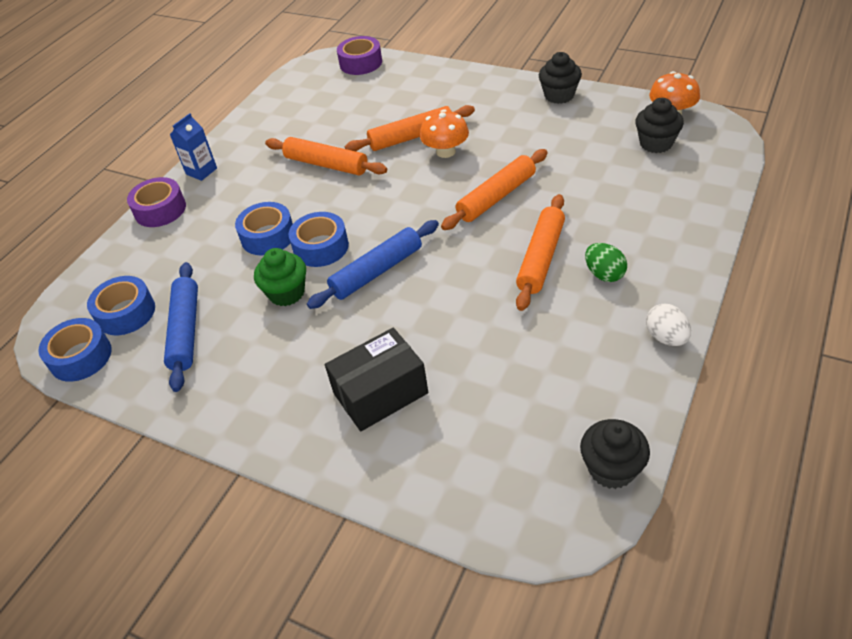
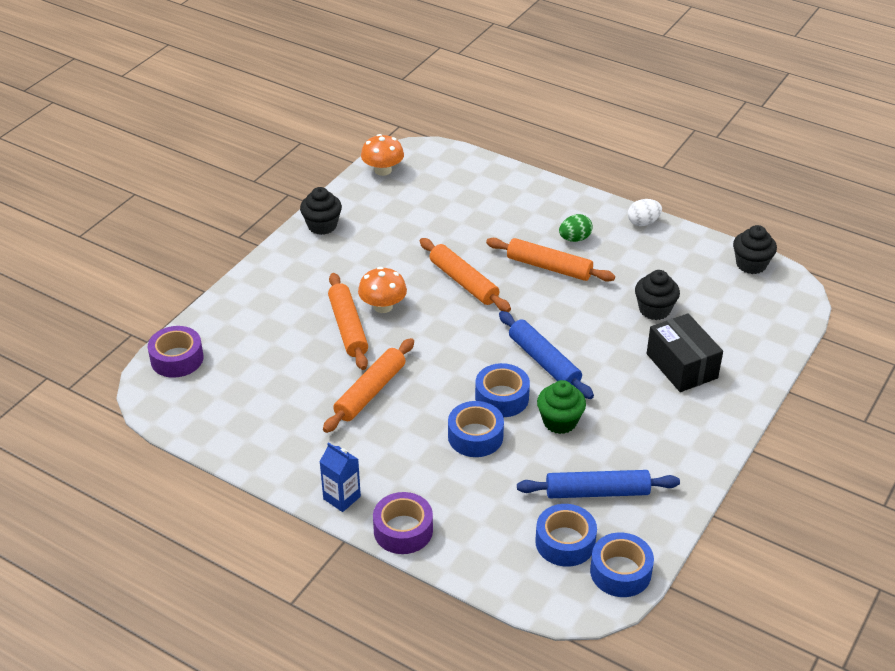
camera: 90 degrees left, 5 degrees down
(656, 143) = (421, 186): black cupcake -> black cupcake (654, 310)

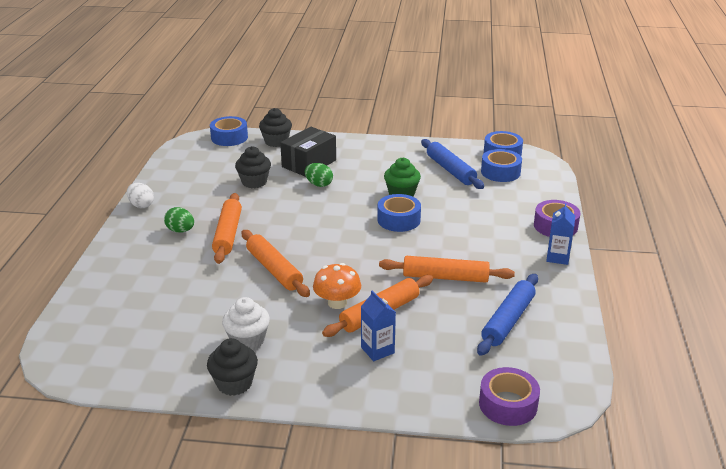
camera: 115 degrees left, 10 degrees down
(300, 309) = (377, 350): none -> blue carton
(369, 243) = (247, 340): none -> white cupcake
(383, 170) = (106, 373): orange mushroom -> none
(463, 282) = (274, 270): orange rolling pin -> orange rolling pin turned 60 degrees counterclockwise
(475, 436) = (446, 221): blue tape -> blue tape (229, 137)
(544, 361) = (346, 212): blue rolling pin -> blue rolling pin (508, 321)
(621, 359) = (319, 184): none -> green egg
(751, 264) = (176, 157): black cupcake -> black cupcake (276, 142)

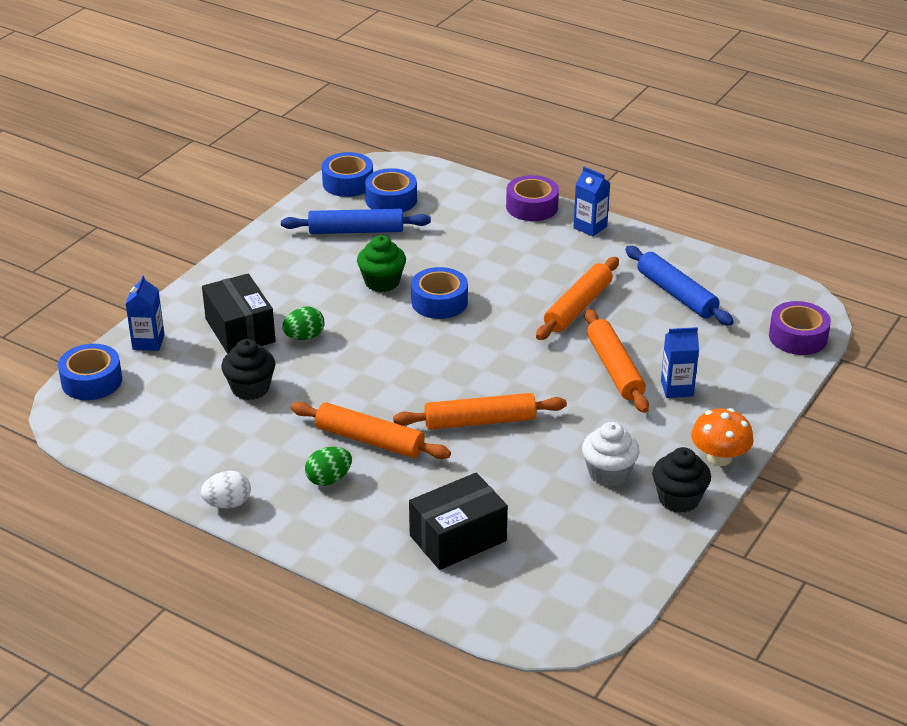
camera: 65 degrees left, 5 degrees up
(143, 293) = (458, 538): none -> black box
(276, 142) = (148, 342): black cupcake -> blue carton
(337, 303) = (577, 392): orange mushroom -> orange mushroom (719, 457)

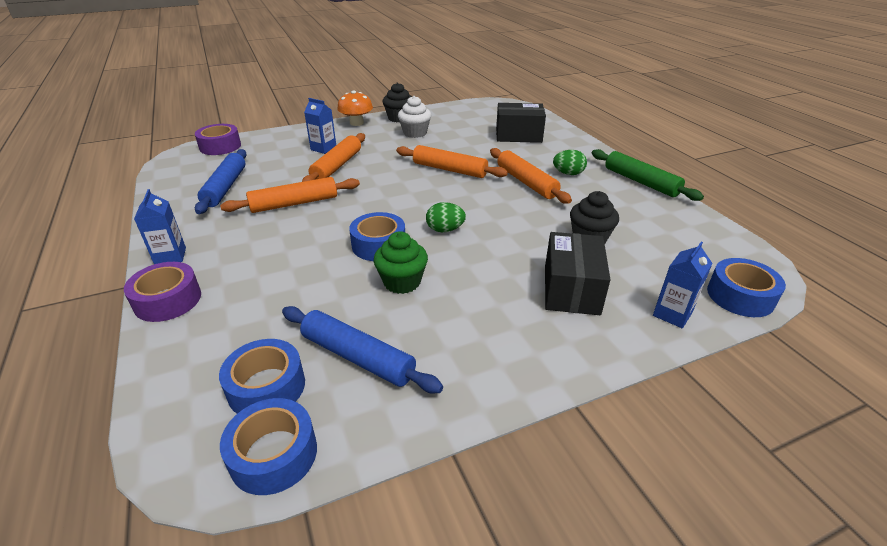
camera: 145 degrees left, 0 degrees up
(228, 504) = (641, 182): white egg -> green rolling pin
(304, 337) = (516, 260): green egg -> green egg (445, 230)

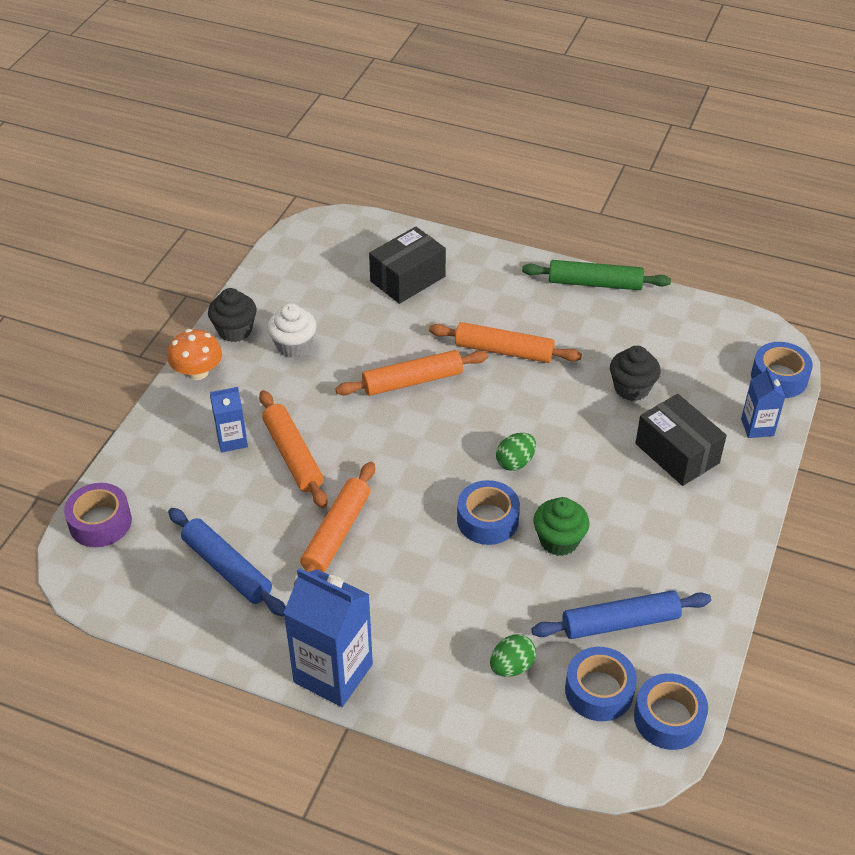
camera: 45 degrees left, 10 degrees up
(168, 300) = (413, 704): purple tape -> none
(170, 256) = (333, 673): blue carton -> blue carton, size x1.85
(568, 173) = (524, 312): green egg -> green egg (511, 666)

